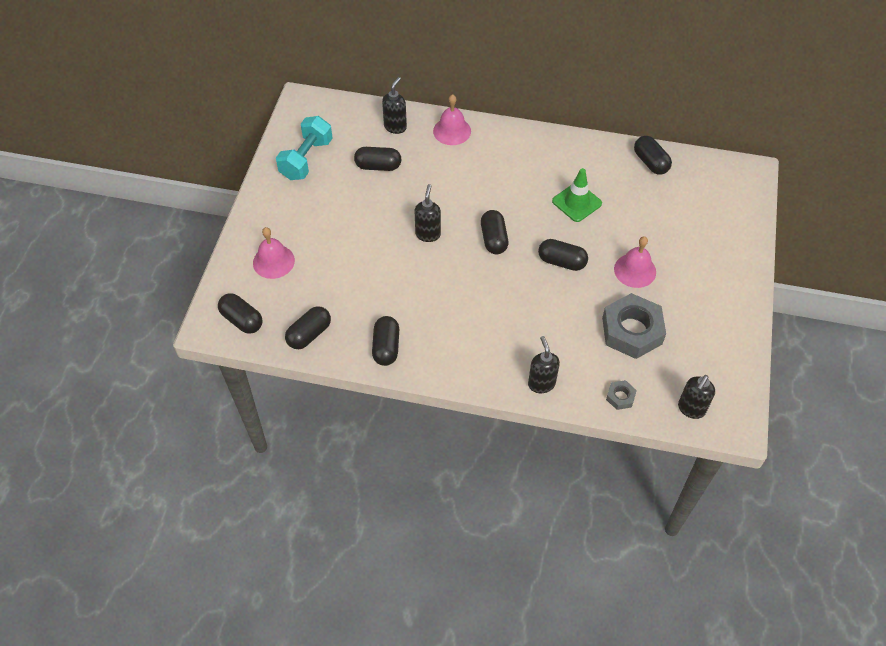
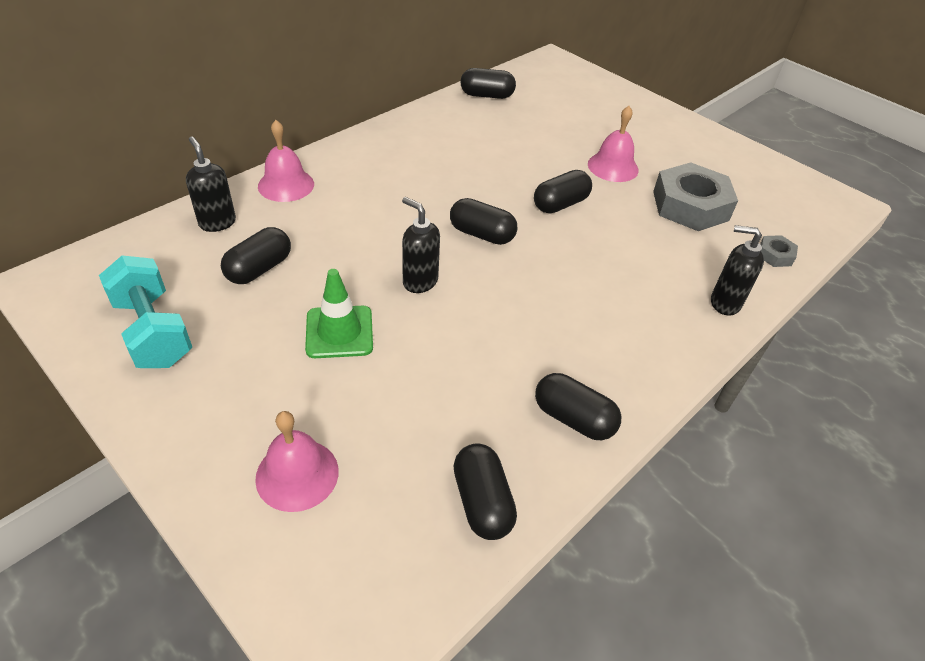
camera: 60 degrees left, 10 degrees down
(242, 320) = (375, 590): black capsule -> none
(576, 202) = (490, 157): green traffic cone -> green traffic cone (339, 332)
(691, 409) = (814, 219): black soap dispenser -> none

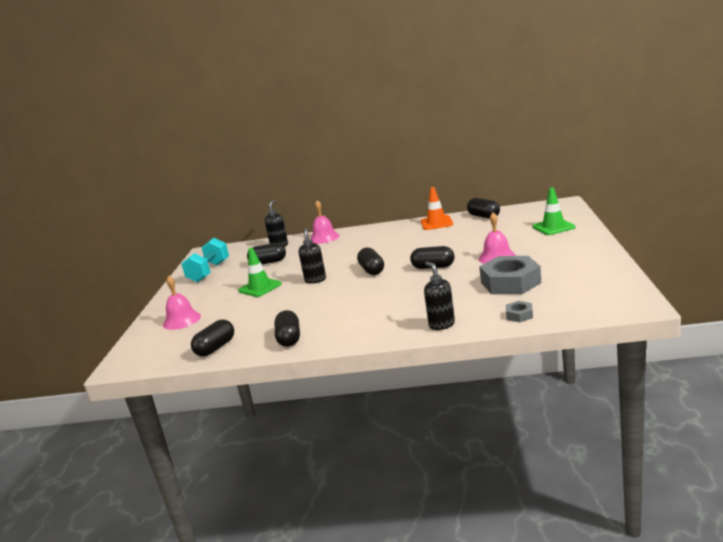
camera: 55 degrees right, 25 degrees down
(437, 118) = (436, 223): none -> orange traffic cone
(601, 101) = (553, 227): none -> green traffic cone

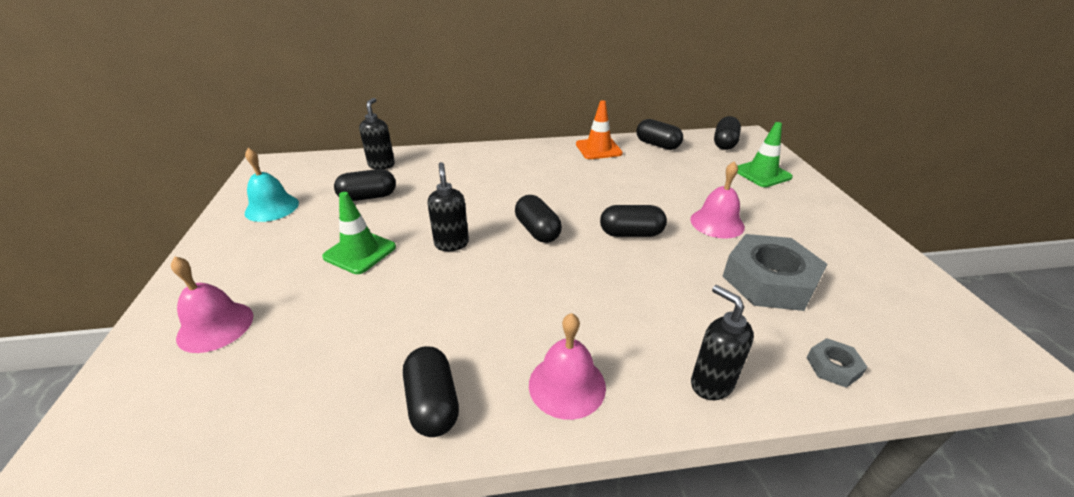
camera: 15 degrees left, 15 degrees up
(209, 272) = (272, 207): turquoise dumbbell -> turquoise bell
(215, 348) = (281, 423): black capsule -> black capsule (724, 143)
(324, 238) = (446, 157): pink bell -> pink bell (567, 385)

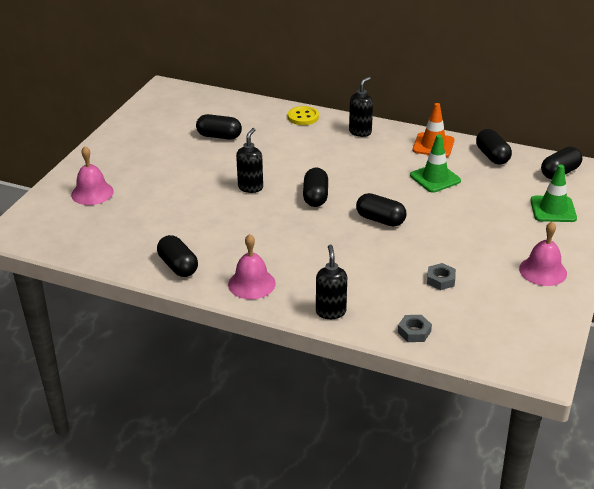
camera: 30 degrees right, 0 degrees up
(272, 207) = (153, 126): turquoise bell -> none
(360, 252) = (190, 175): green traffic cone -> green traffic cone (435, 178)
(381, 165) = (245, 111): black soap dispenser -> black soap dispenser (360, 132)
(433, 403) = (178, 266): black capsule -> black capsule turned 45 degrees counterclockwise
(449, 155) = (303, 117): none -> yellow button
(717, 223) = (456, 233): pink bell -> pink bell (543, 271)
(769, 281) = (440, 280): grey nut -> grey nut, size x0.45

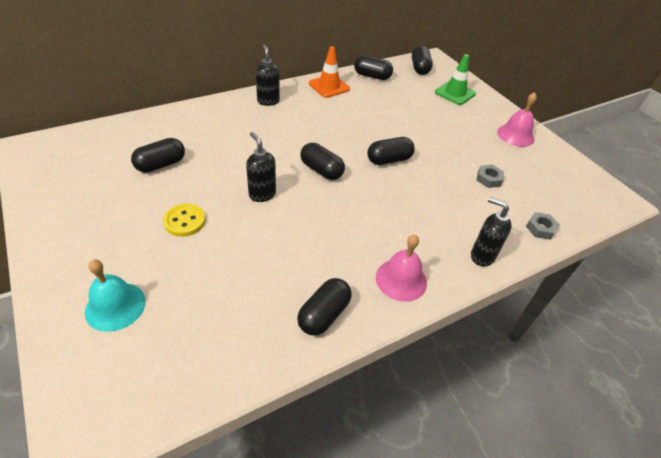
camera: 55 degrees left, 10 degrees up
(92, 193) = (115, 306): pink bell -> turquoise bell
(178, 266) = (324, 315): black capsule -> black capsule turned 60 degrees counterclockwise
(303, 117) = (207, 110): yellow button -> yellow button (184, 221)
(435, 178) = (368, 109): green traffic cone -> none

